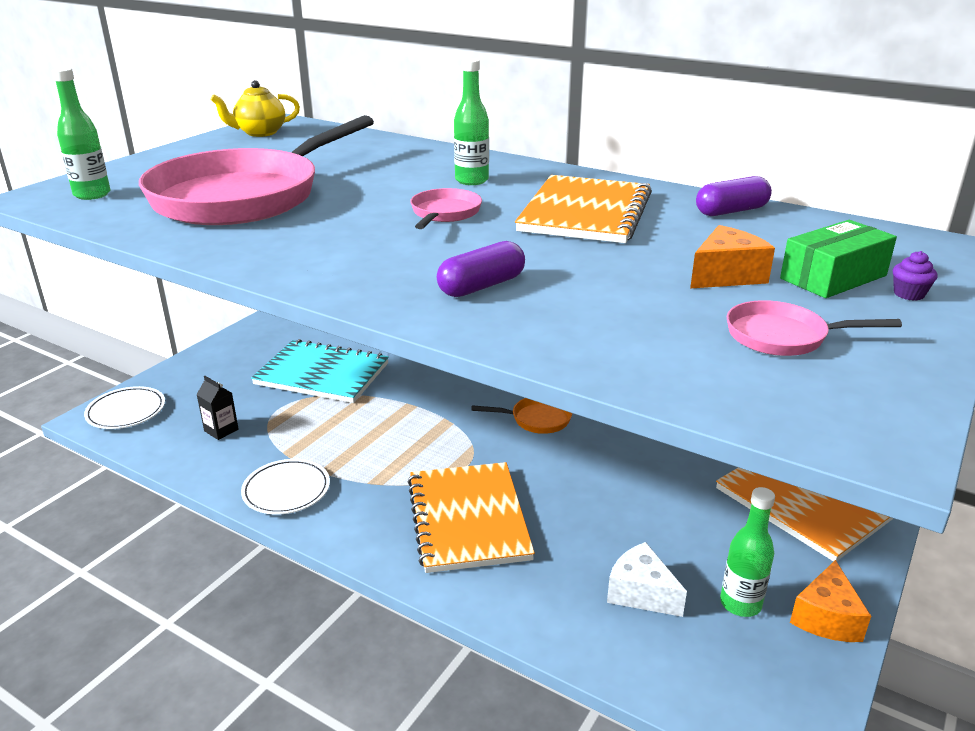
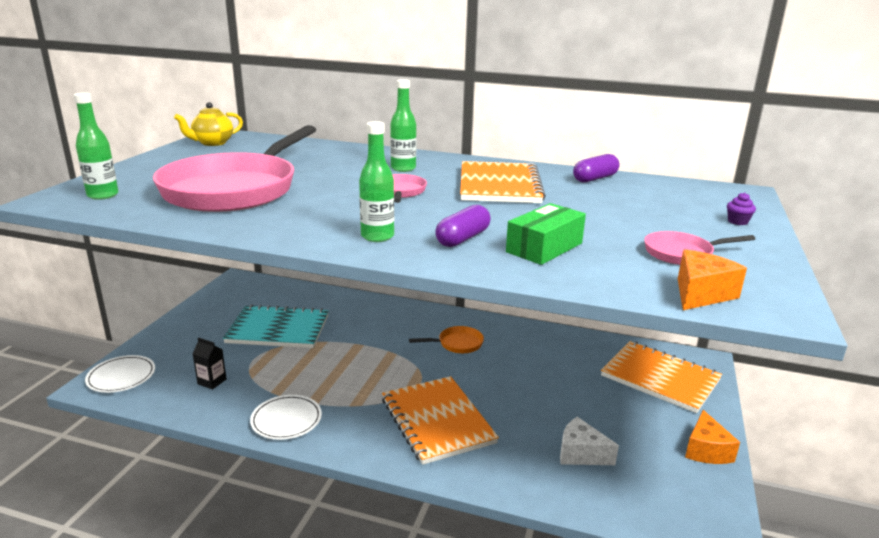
camera: 15 degrees left, 5 degrees down
(726, 275) = (620, 219): orange cheese -> orange cheese (700, 294)
(740, 604) = (649, 450): green bottle -> green bottle (377, 236)
(833, 277) = (686, 215): green box -> green box (544, 247)

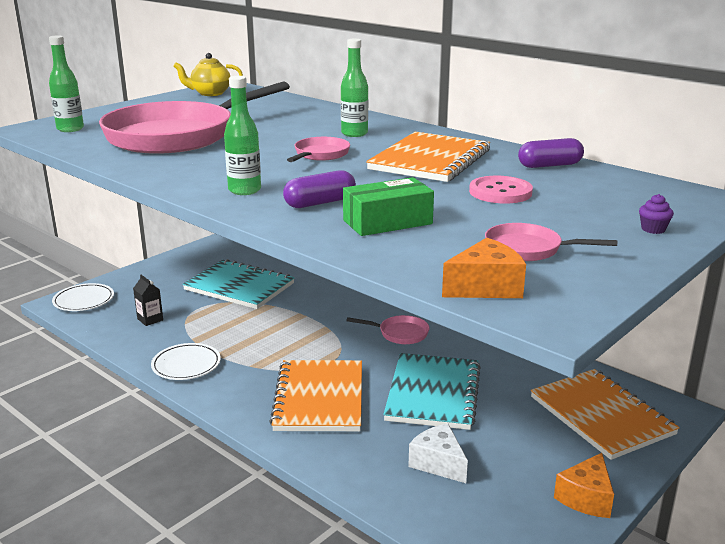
camera: 25 degrees right, 0 degrees up
(457, 344) = (400, 333): orange pan -> pink pan
(526, 391) = (433, 393): none -> turquoise notebook
(592, 206) = (500, 192): none -> pink button

